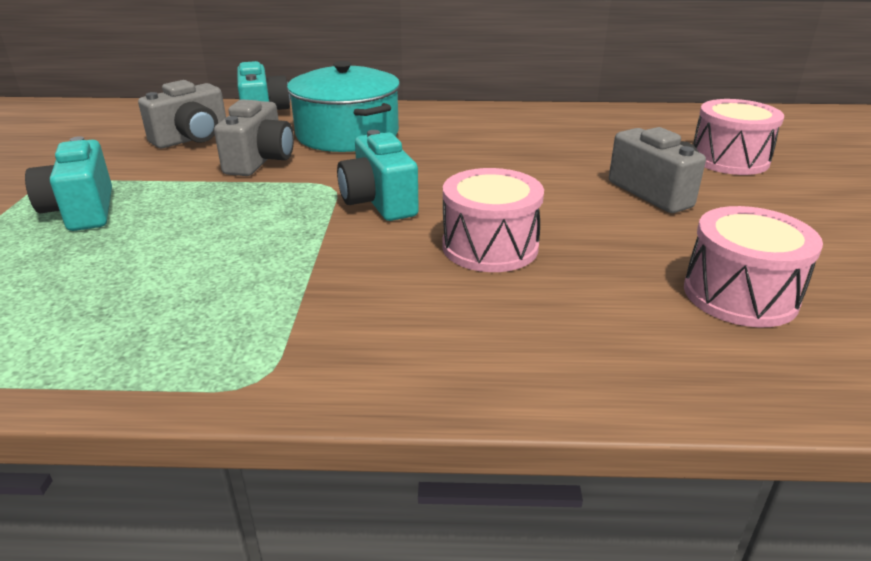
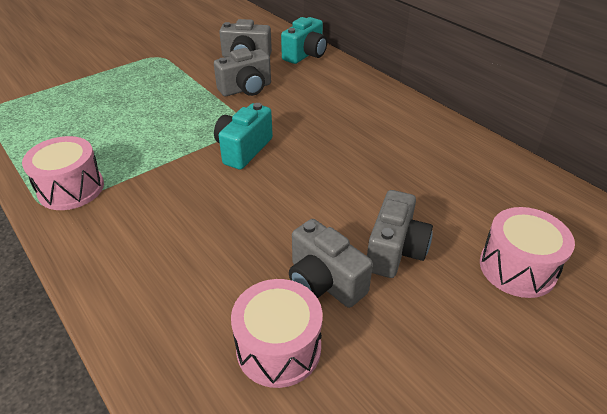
camera: 50 degrees right, 10 degrees up
(82, 211) = (141, 80): turquoise camera -> none
(347, 134) = (316, 93): turquoise pot -> none
(490, 246) = (233, 213): pink drum -> pink drum (71, 188)
(664, 239) = (324, 282): none -> grey camera

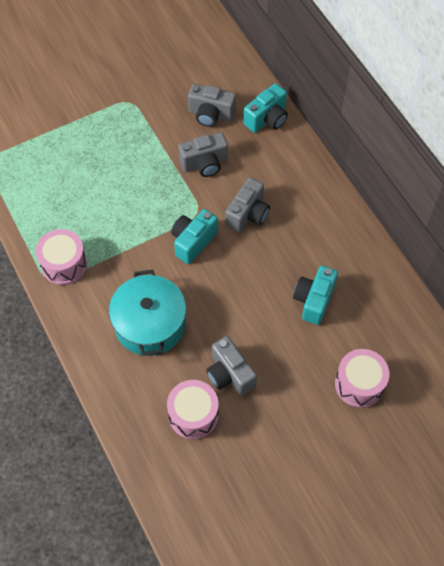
camera: 10 degrees right, 20 degrees up
(194, 237) = (150, 324): none -> turquoise pot
(395, 251) = (282, 357): grey camera -> grey camera (248, 215)
(412, 185) = (314, 300): none -> turquoise camera

